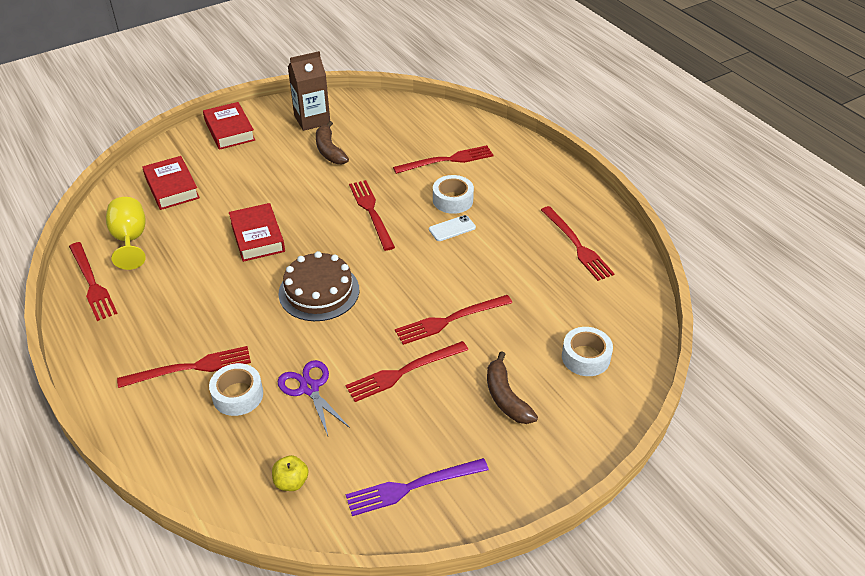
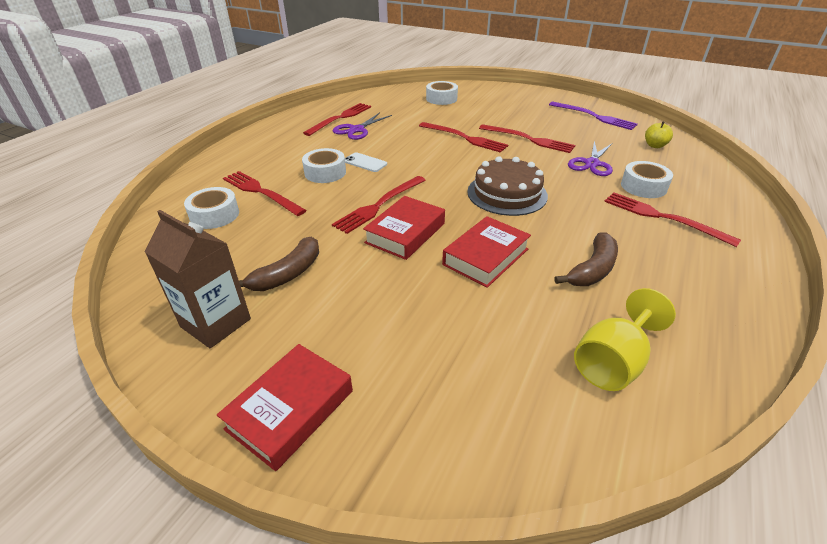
camera: 120 degrees left, 5 degrees down
(92, 283) = (706, 347): red fork -> none
(172, 188) = (483, 390): red book -> red book (405, 233)
(430, 135) = (214, 215): none -> white tape
(506, 397) = (500, 110): brown banana -> brown banana (592, 269)
(534, 247) = (357, 130): none -> purple scissors

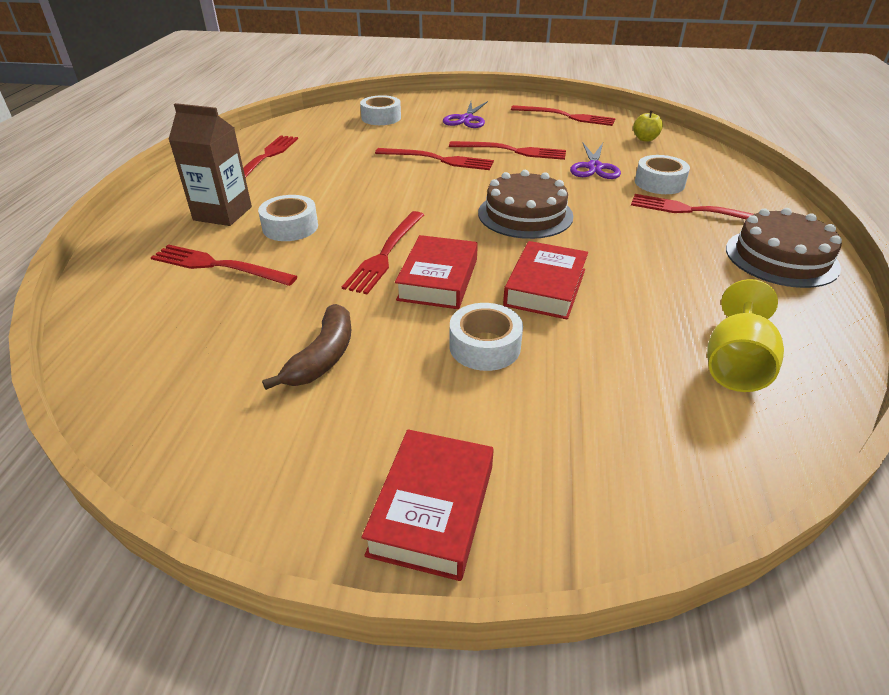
camera: 20 degrees left, 0 degrees up
(214, 215) = (171, 306): white tape -> white tape (485, 346)
(216, 323) = (266, 437): brown carton -> brown carton (223, 213)
(357, 130) = (297, 169): purple scissors -> purple scissors (466, 119)
(365, 162) = (335, 207): white phone -> none
(592, 269) = (661, 277): brown banana -> none
(594, 116) = (566, 116): purple fork -> red fork
(722, 275) = (781, 257): none -> brown cake

